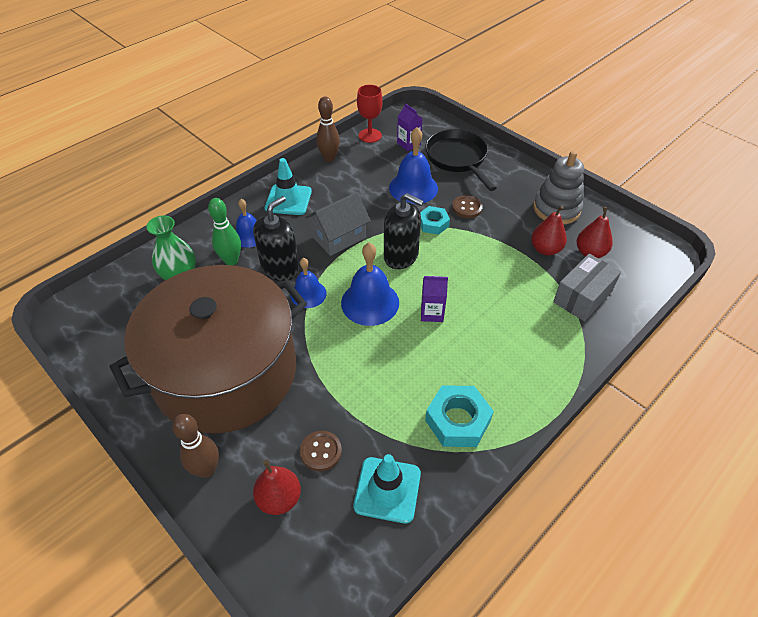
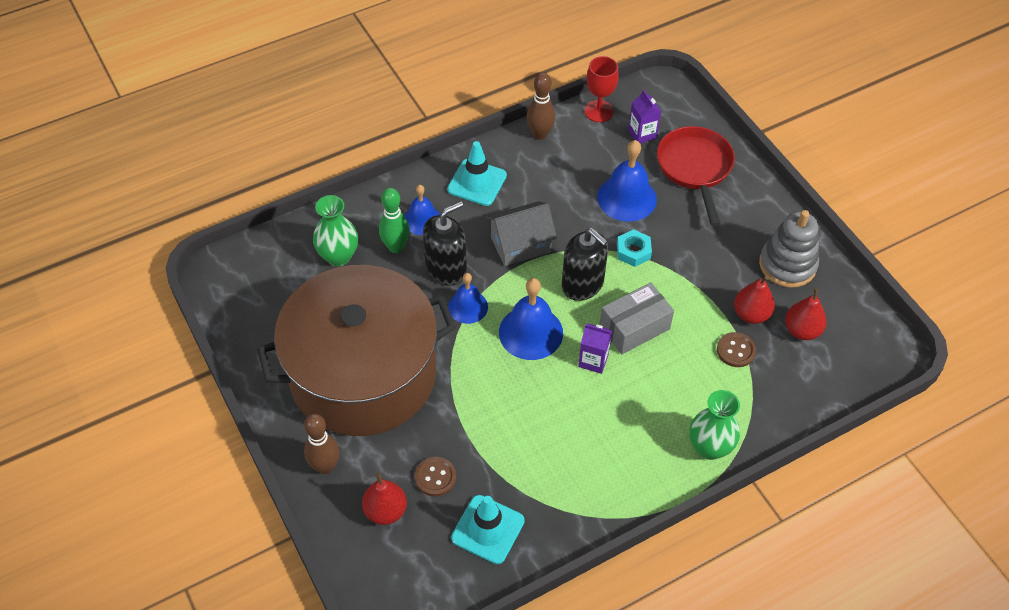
camera: 15 degrees right, 5 degrees up
(457, 420) = (578, 481): turquoise nut -> none
(458, 159) = (695, 168): black pan -> red pan
(467, 208) = (680, 239): brown button -> brown button (736, 350)
(559, 361) = (709, 447): none -> green vase
(582, 297) = (768, 381): grey box -> grey box (634, 327)

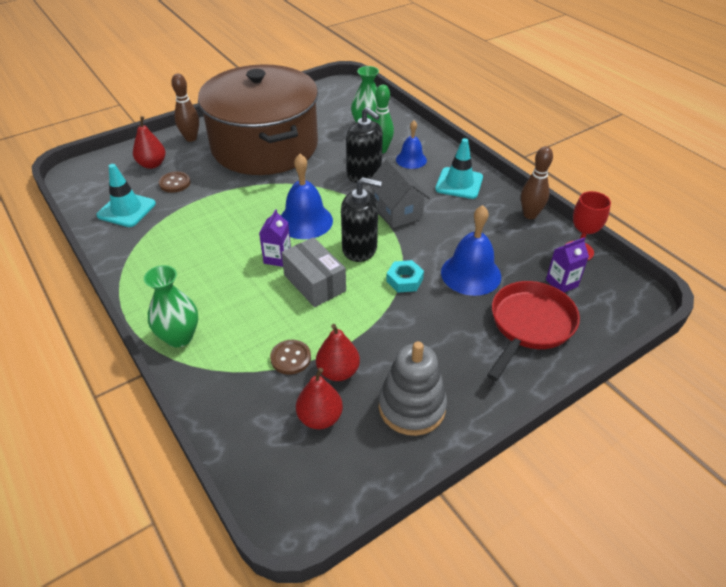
camera: 85 degrees right, 10 degrees down
(468, 307) = (328, 187): blue bell -> none
(582, 284) = (359, 248): black soap dispenser -> black soap dispenser turned 120 degrees counterclockwise
(695, 168) = (529, 325): red pan -> red pan turned 45 degrees counterclockwise

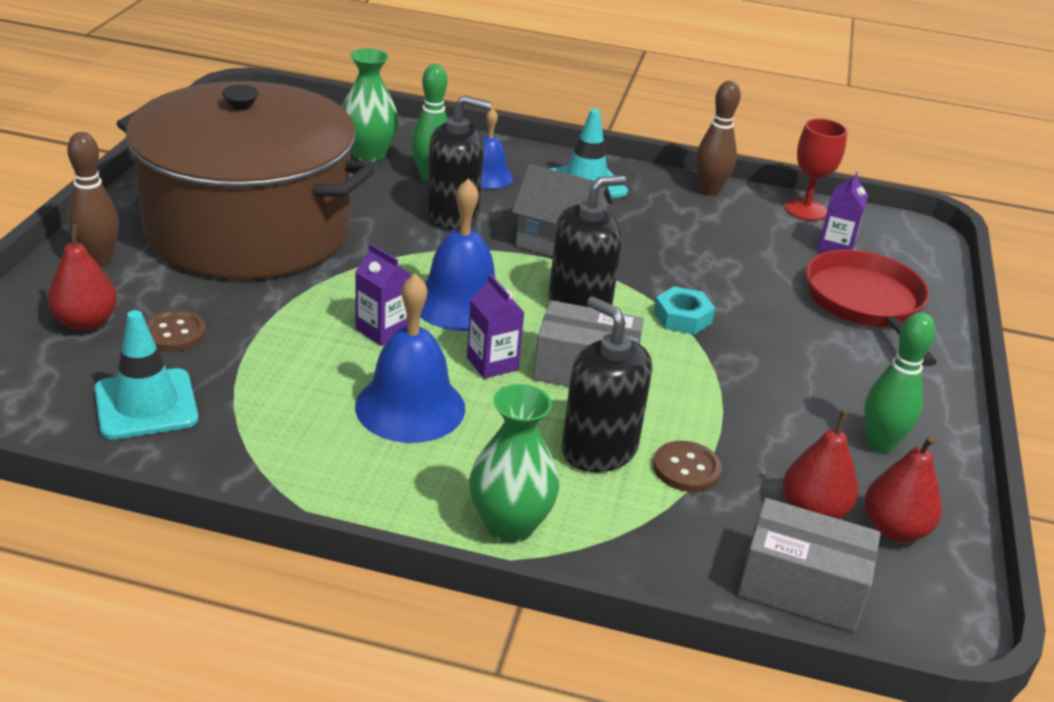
camera: 45 degrees left, 10 degrees down
(253, 219) = (382, 330): none -> purple carton
(257, 449) = (801, 587): none -> grey box
(264, 325) = (599, 450): none -> black soap dispenser
(338, 371) = (758, 452): red pear -> red pear (894, 529)
(412, 407) = (880, 444): grey stacking toy -> green bowling pin
(471, 274) = (740, 278): blue bell -> blue bell (410, 407)

